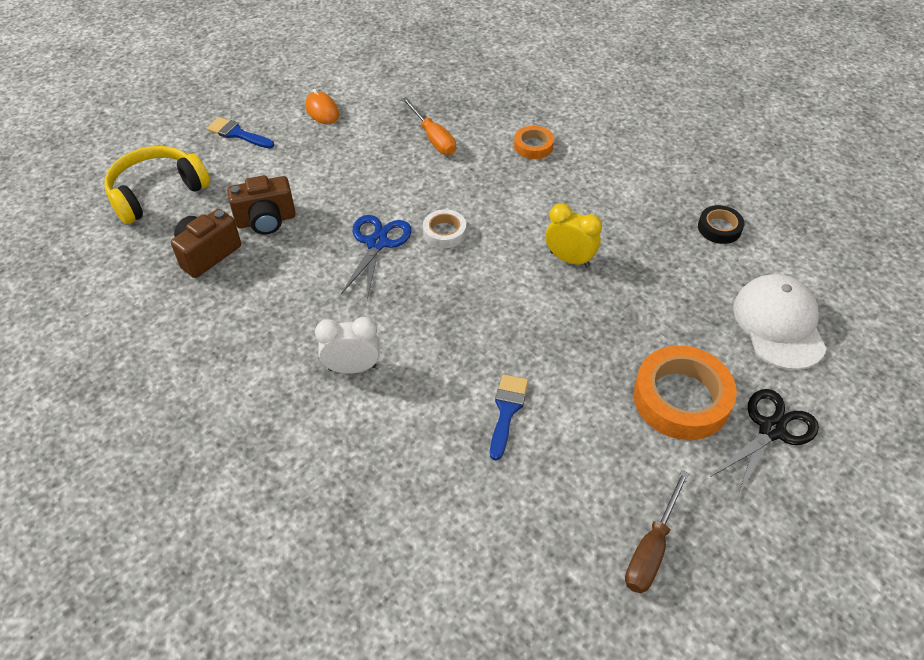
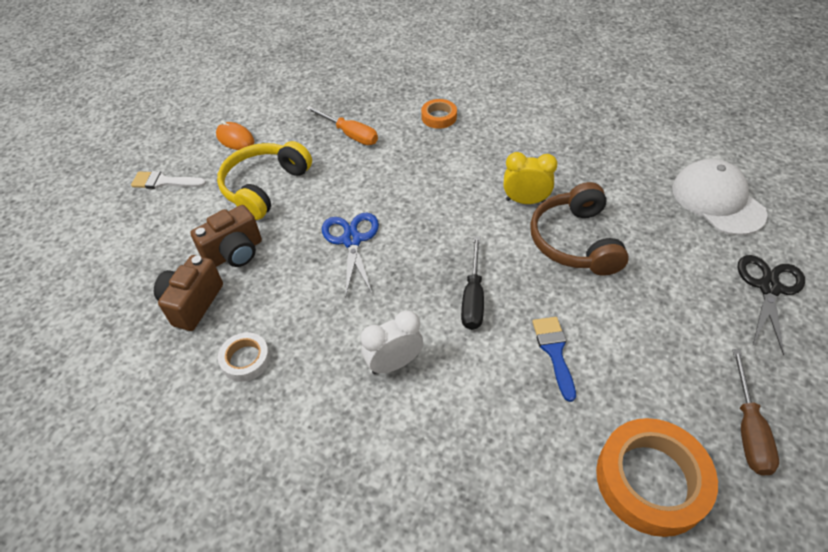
camera: 20 degrees left, 0 degrees up
(157, 192) = (109, 260): yellow headphones -> yellow headphones (264, 187)
(237, 134) = (164, 182): blue brush -> white brush
(444, 232) = (406, 212): white tape -> white tape (246, 359)
(460, 334) = (473, 297): none -> black screwdriver
(595, 315) = (575, 241): none -> brown headphones
(681, 398) = (686, 287): orange tape -> orange tape (651, 480)
(719, 228) = (624, 139): black tape -> none

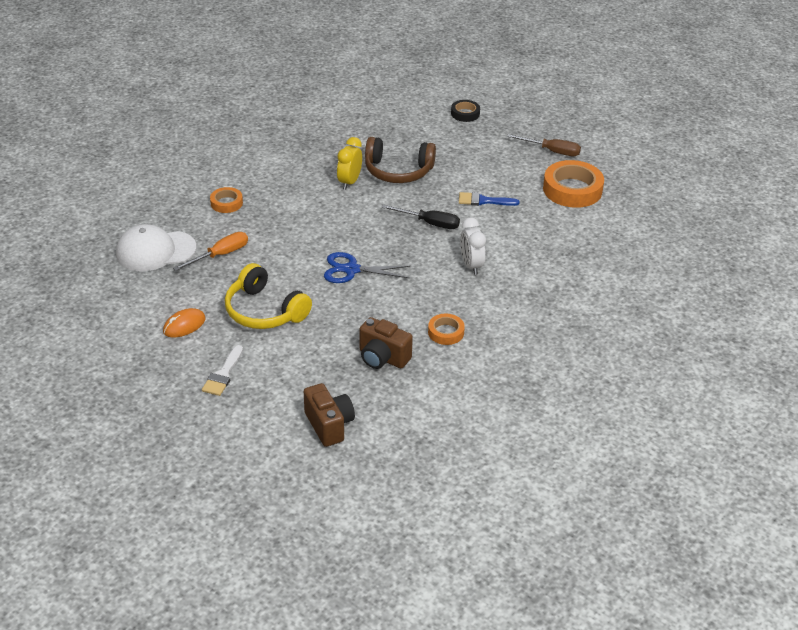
camera: 80 degrees left, 10 degrees down
(235, 253) = (337, 332): brown camera -> brown camera (329, 425)
(246, 359) = (446, 332): white tape -> orange tape
(717, 200) = (387, 107): white cap -> white cap (155, 251)
(769, 288) = (465, 114): black scissors -> black tape

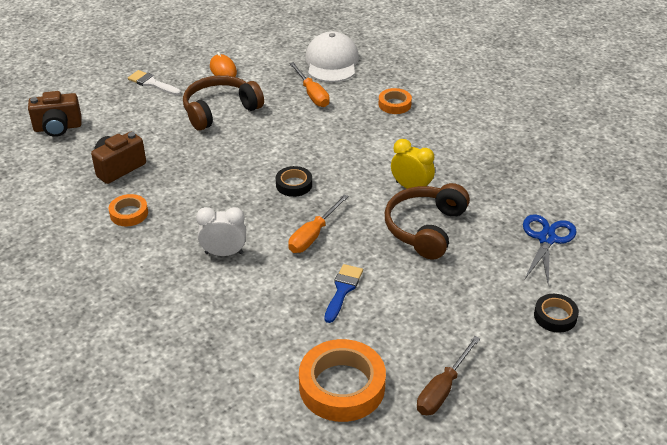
camera: 105 degrees right, 0 degrees up
(264, 311) = (220, 110): yellow headphones -> brown headphones
(351, 270) = (255, 167): blue scissors -> blue scissors (546, 239)
(368, 243) = (294, 184): none -> black tape
(429, 223) = (313, 235): black screwdriver -> orange screwdriver

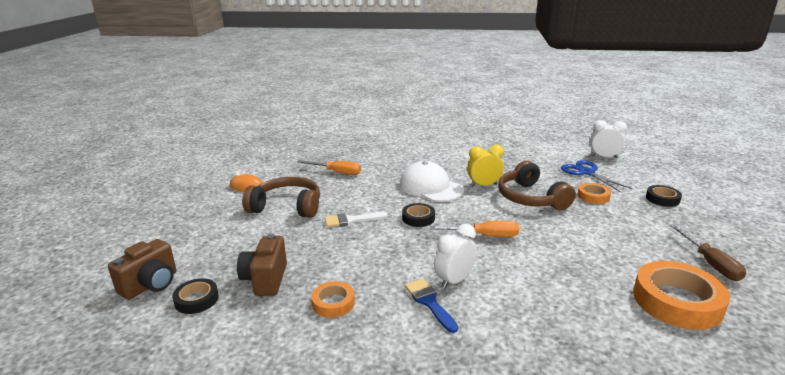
camera: 45 degrees left, 15 degrees down
(66, 156) = (196, 300): none -> black tape
(152, 83) = (198, 217): white brush -> white brush (351, 220)
(220, 110) = (287, 207): brown headphones -> brown headphones turned 90 degrees clockwise
(313, 235) = (485, 236): orange screwdriver -> orange screwdriver turned 75 degrees counterclockwise
(331, 62) = (318, 154): white cap -> white cap (431, 187)
(343, 290) = (561, 252): blue brush -> blue brush (429, 302)
(394, 104) = (395, 156): orange tape -> orange tape (593, 196)
(614, 235) = (604, 157): none -> white clock

